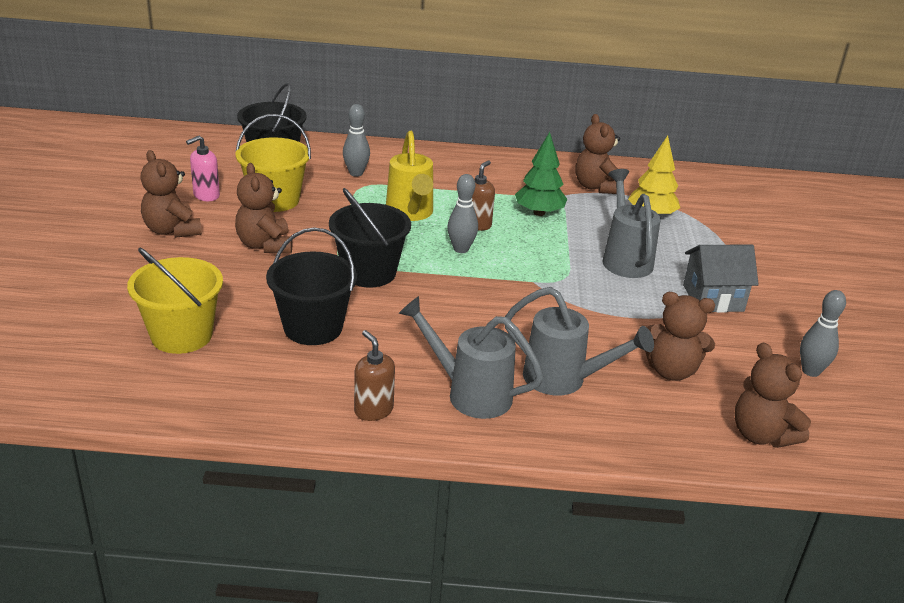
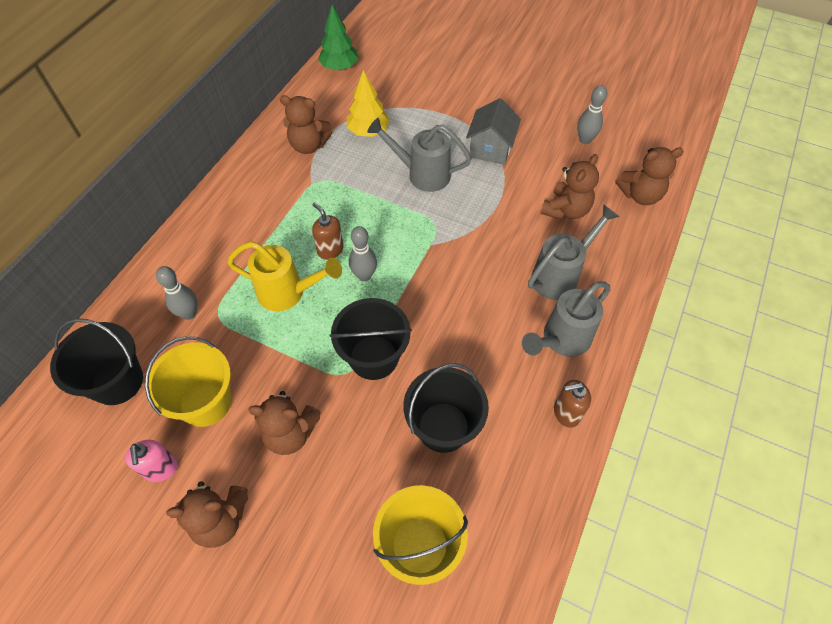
camera: 65 degrees left, 25 degrees up
(539, 213) = (331, 200): green tree -> green tree (339, 67)

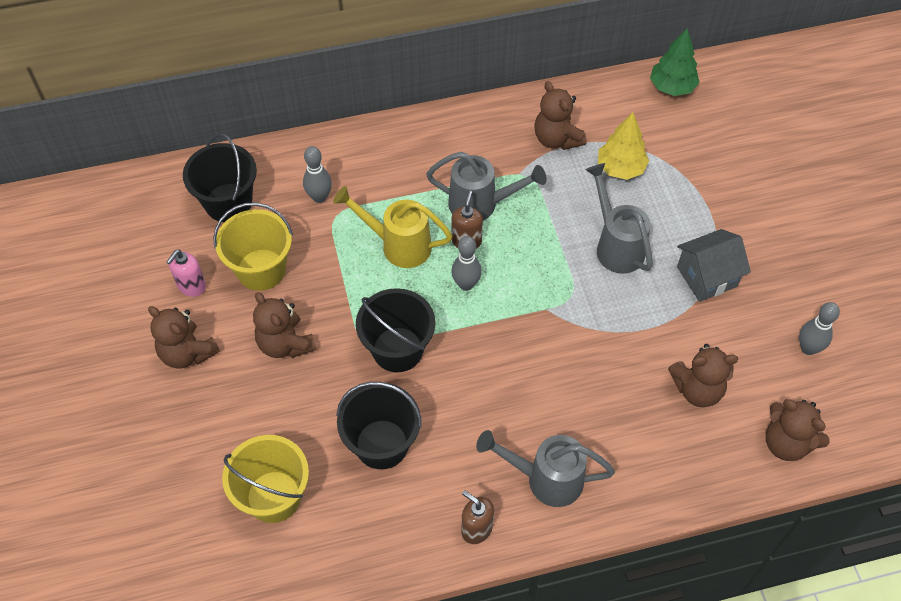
camera: 50 degrees right, 0 degrees up
(288, 293) = (398, 245): yellow watering can -> yellow watering can turned 135 degrees clockwise
(560, 275) = (615, 433): grey watering can -> grey watering can (480, 204)

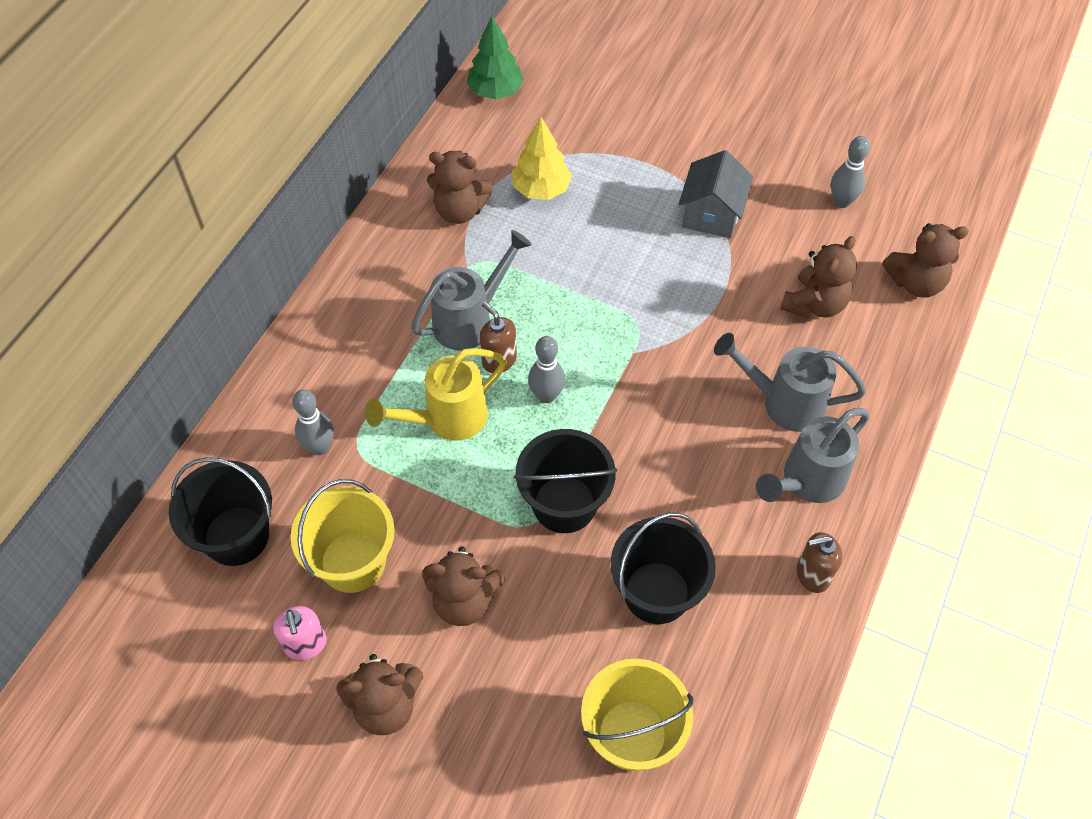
camera: 50 degrees left, 0 degrees up
(616, 246) = (618, 253): grey watering can -> grey watering can (784, 402)

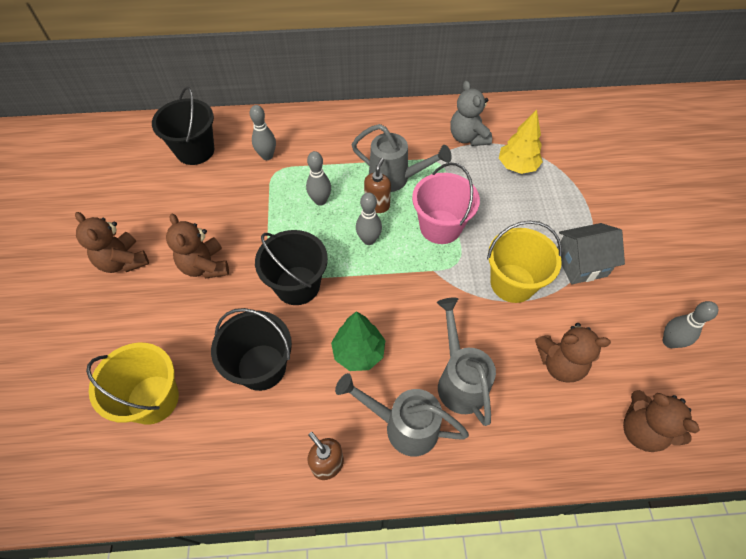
camera: 60 degrees right, 0 degrees up
(305, 644) = (145, 209): pink soap dispenser -> none
(353, 562) = (204, 204): yellow bucket -> yellow bucket (512, 283)
(447, 419) = (320, 201): yellow watering can -> grey bowling pin
(460, 210) = (467, 137): brown teddy bear -> grey teddy bear
(495, 91) = (568, 111): green tree -> green tree (358, 352)
(577, 313) = (440, 227): none -> pink bucket

